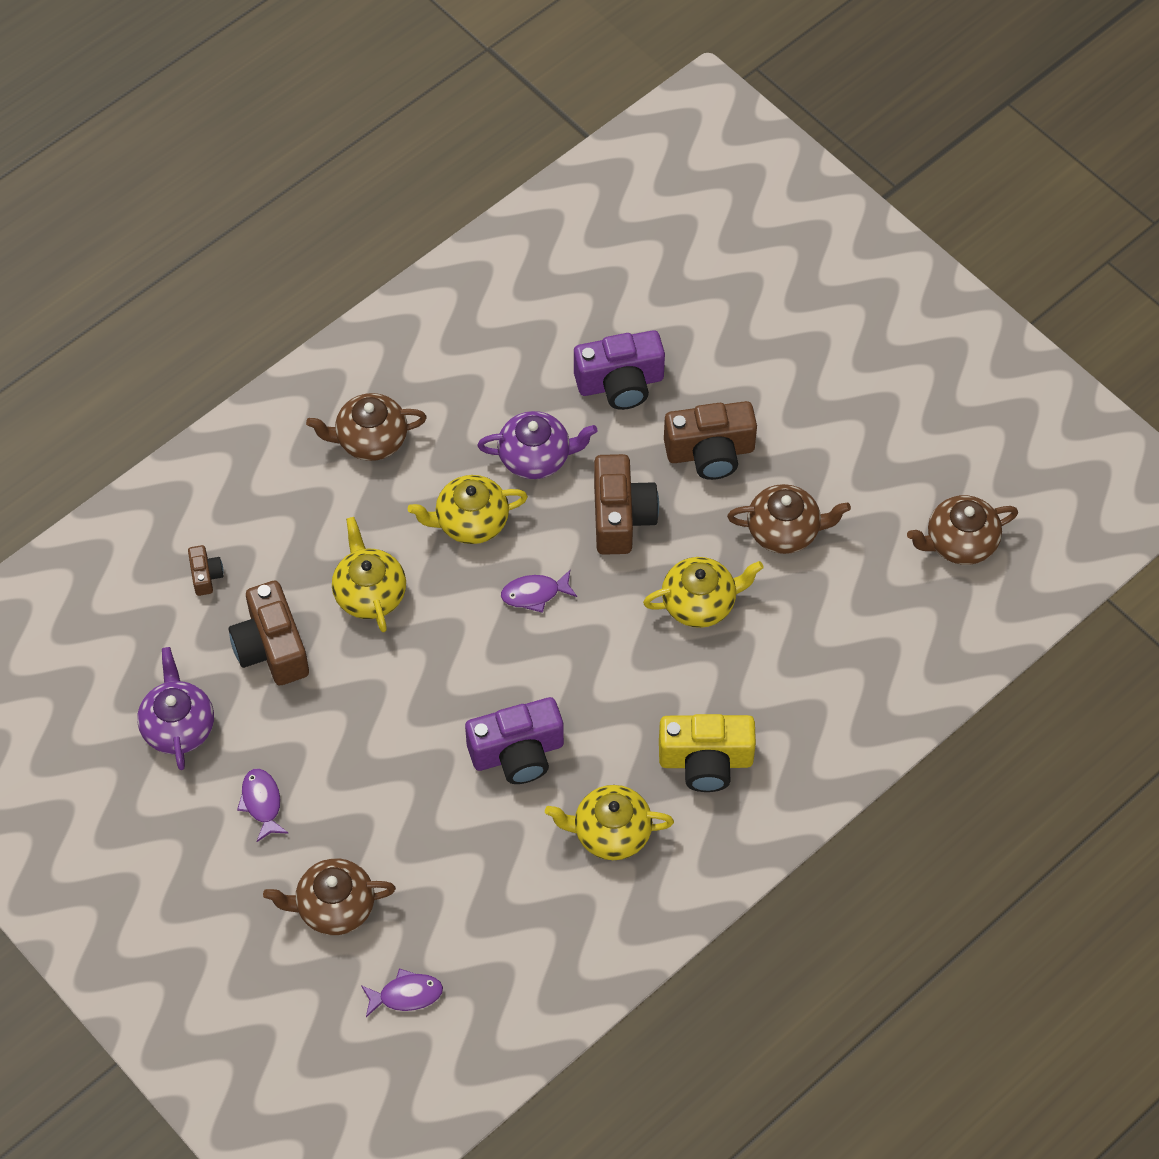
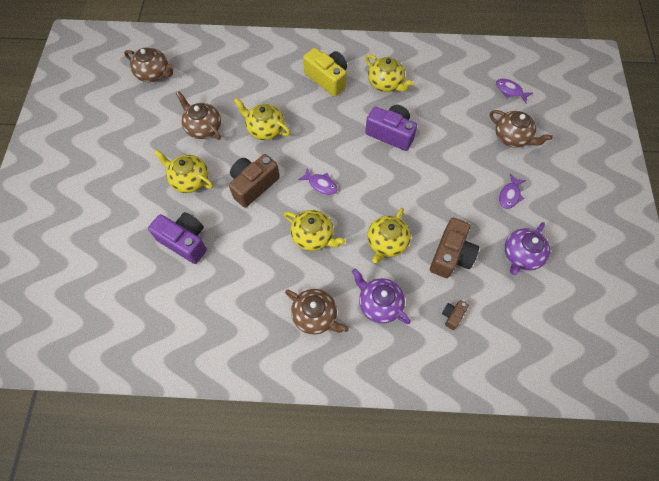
camera: 135 degrees left, 5 degrees up
(536, 457) = (256, 240): purple teapot -> purple teapot (379, 304)
(710, 452) = (189, 180): brown camera -> yellow teapot

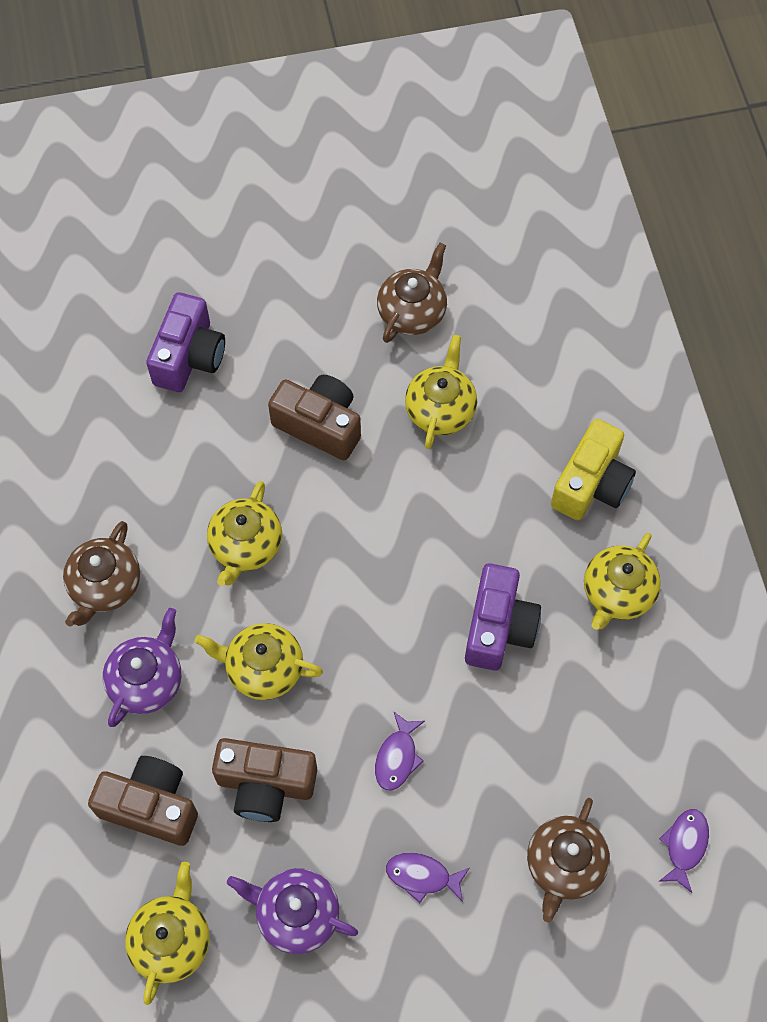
camera: 75 degrees right, 0 degrees up
(154, 74) = (502, 198): brown teapot -> none
(189, 180) = (303, 326): yellow teapot -> yellow teapot (171, 940)
(321, 184) = (351, 532): purple fish -> purple fish (397, 757)
(452, 315) = (151, 806): brown camera -> brown camera, size x2.04

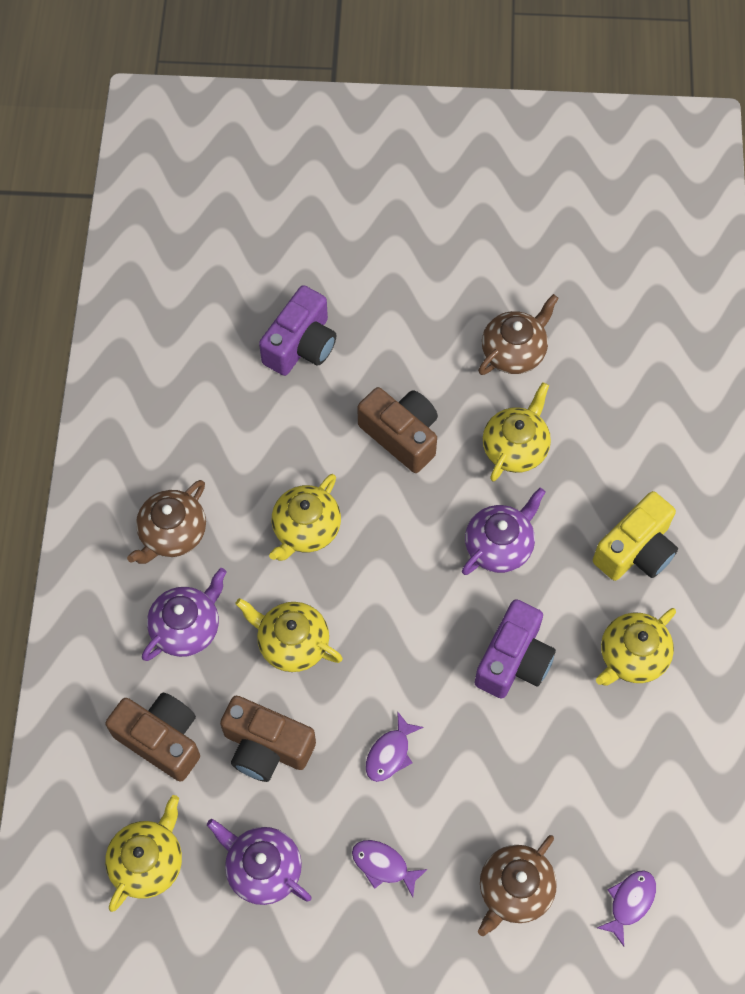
camera: 15 degrees right, 0 degrees up
(451, 513) = (499, 545): none -> purple teapot

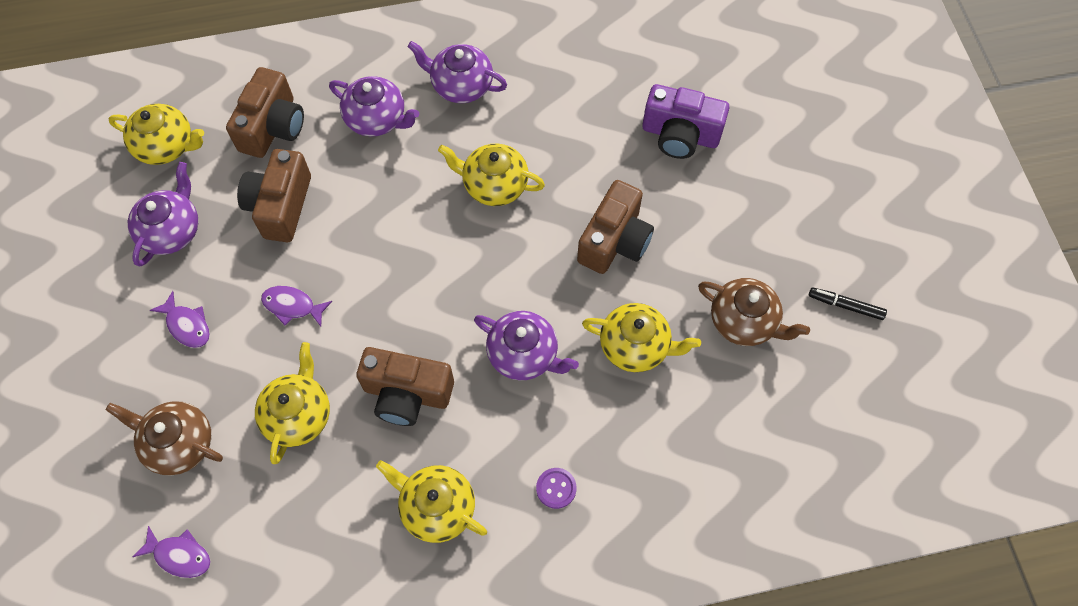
camera: 75 degrees right, 0 degrees up
(172, 533) = (461, 85): brown teapot -> purple teapot
(292, 643) = (381, 202): yellow teapot -> yellow teapot (298, 415)
(383, 865) = (187, 325): purple fish -> purple fish turned 120 degrees clockwise
(514, 660) = (407, 394): purple camera -> brown camera
(520, 267) = (845, 305): none -> black marker
(636, 550) = (556, 488): yellow camera -> purple button

